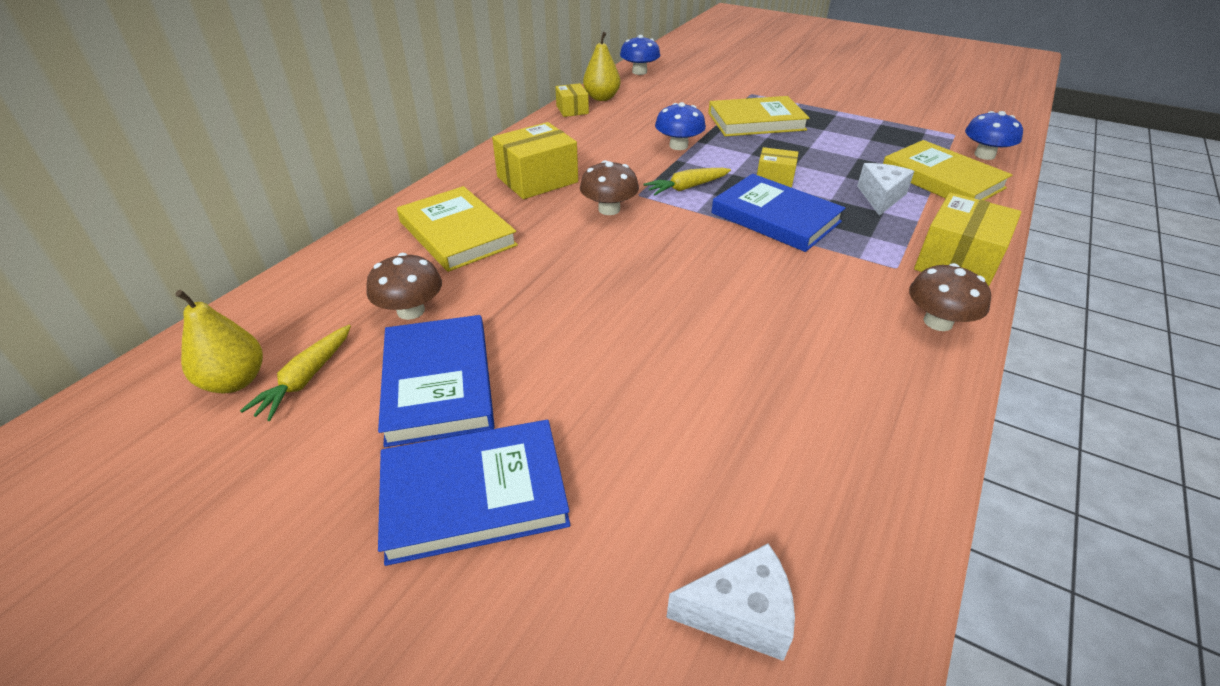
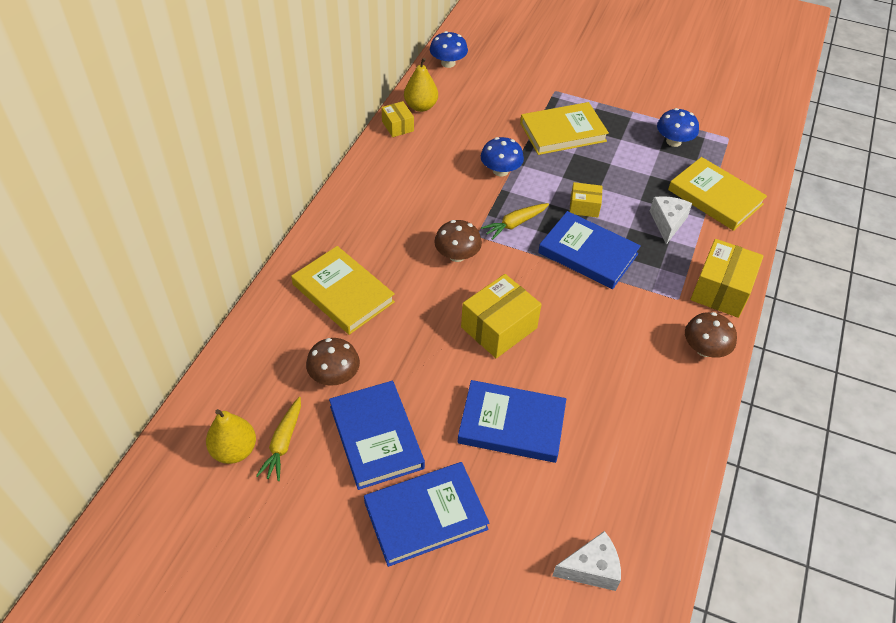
camera: 10 degrees left, 10 degrees up
(537, 180) = (390, 224): yellow box -> yellow box (499, 328)
(640, 386) = (511, 424): none -> blue book
(984, 155) = (750, 164): blue mushroom -> blue mushroom (673, 141)

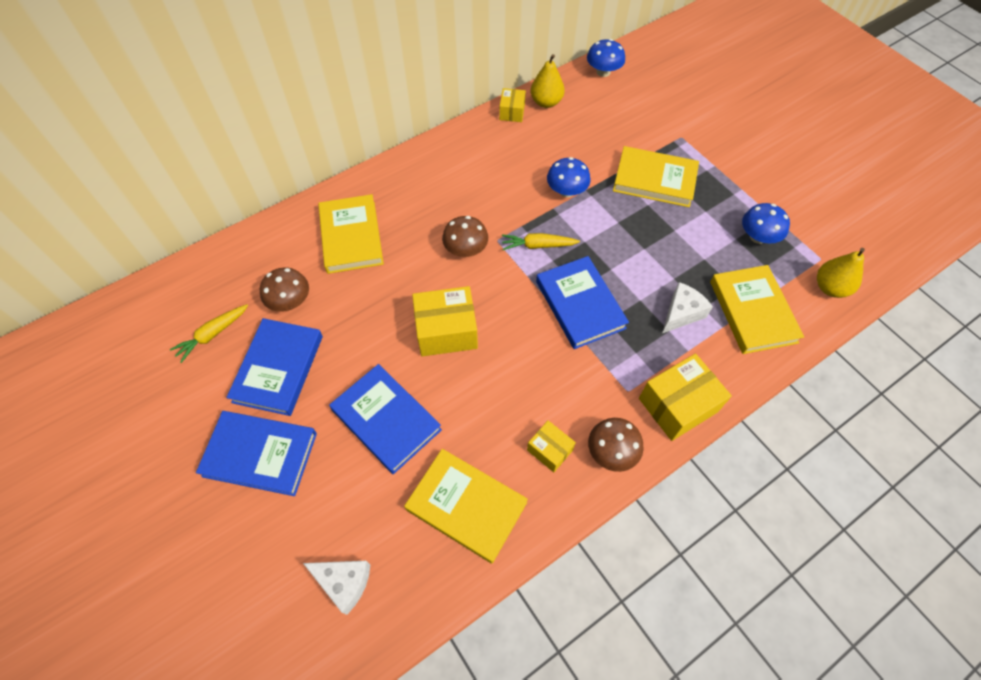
camera: 35 degrees right, 10 degrees up
(234, 450) = (177, 321): yellow pear -> yellow pear (830, 288)
(584, 207) = (614, 259): yellow box -> yellow box (550, 450)
(634, 451) = (466, 506): none -> yellow book

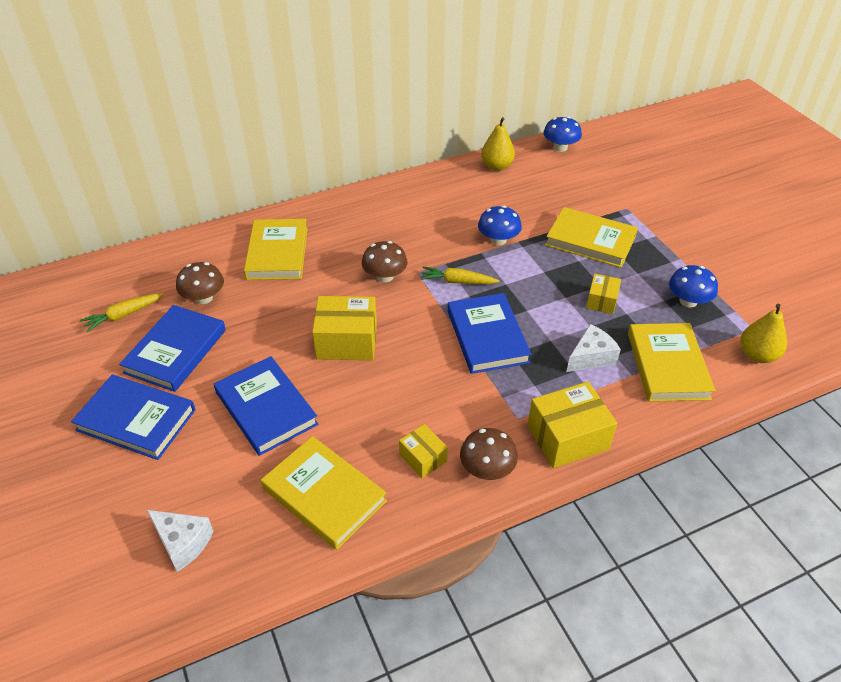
camera: 10 degrees right, 15 degrees down
(512, 112) = (461, 170): yellow box -> yellow box (601, 301)

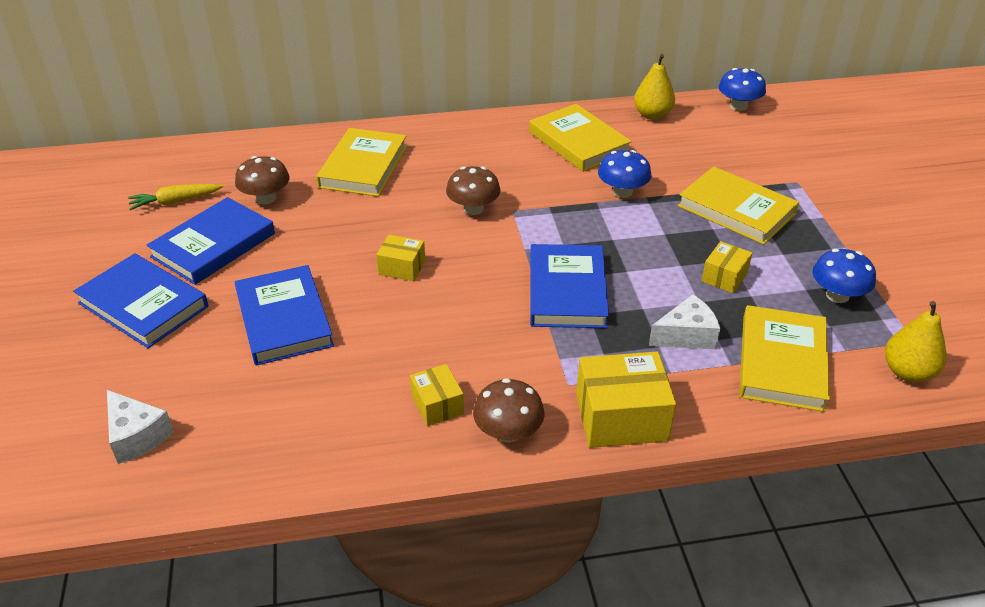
camera: 15 degrees right, 5 degrees down
(324, 495) = (309, 420): yellow book -> yellow book (578, 142)
(347, 341) = (402, 268): yellow box -> yellow box, size x0.56
(457, 281) = (555, 227): yellow carrot -> none

